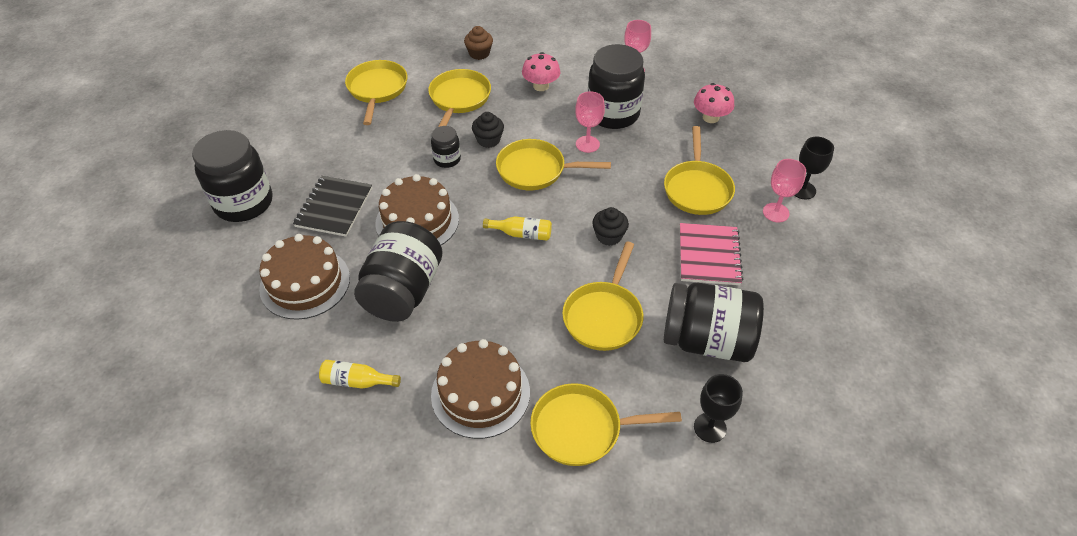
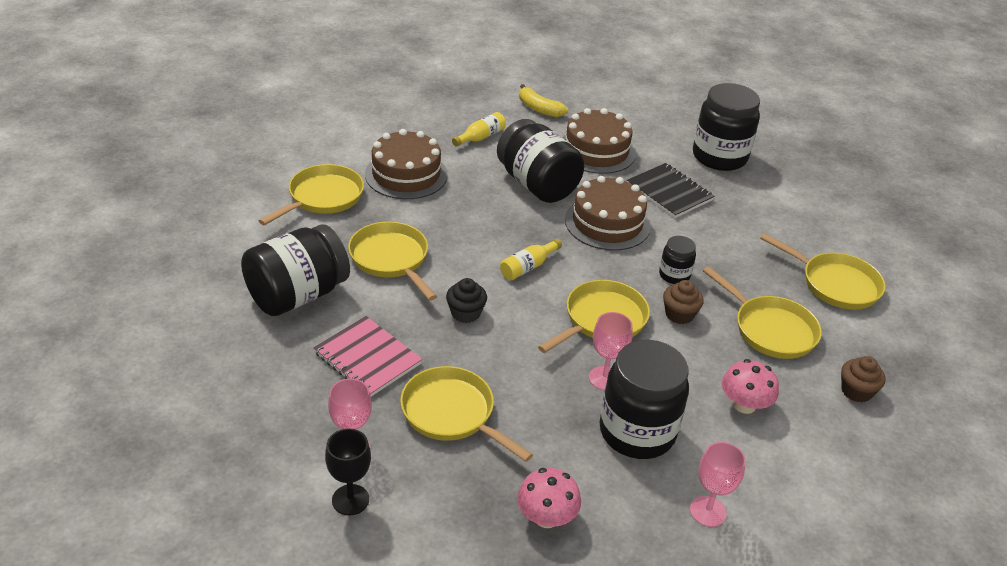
camera: 125 degrees right, 10 degrees down
(254, 370) = (539, 109): none -> yellow banana
(488, 140) = (679, 314): black cupcake -> brown cupcake
(710, 427) = (240, 248): black goblet -> none

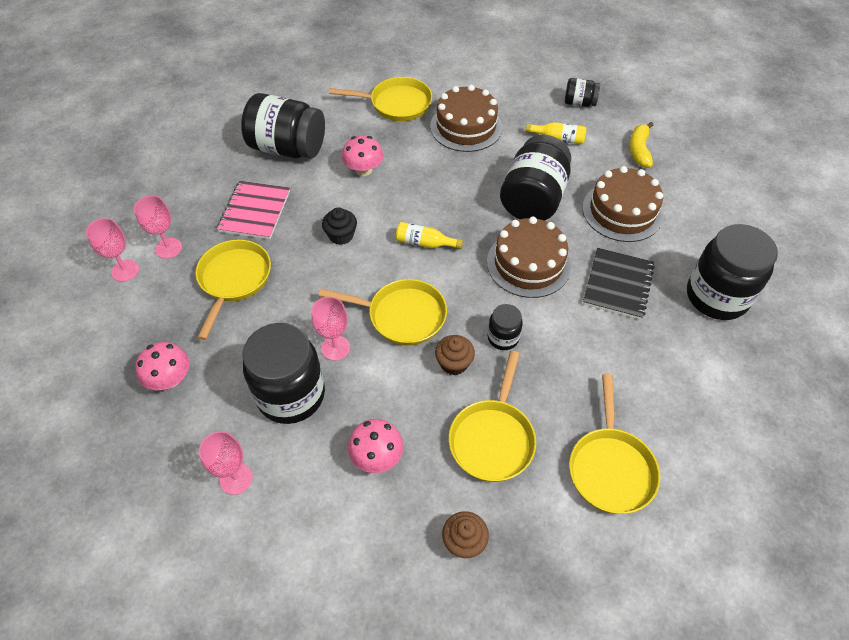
camera: 60 degrees right, 15 degrees up
(350, 500) = (125, 270): black goblet -> pink goblet
(391, 259) = (363, 170): yellow pan -> pink mushroom
(450, 105) = (579, 103): none -> black jar

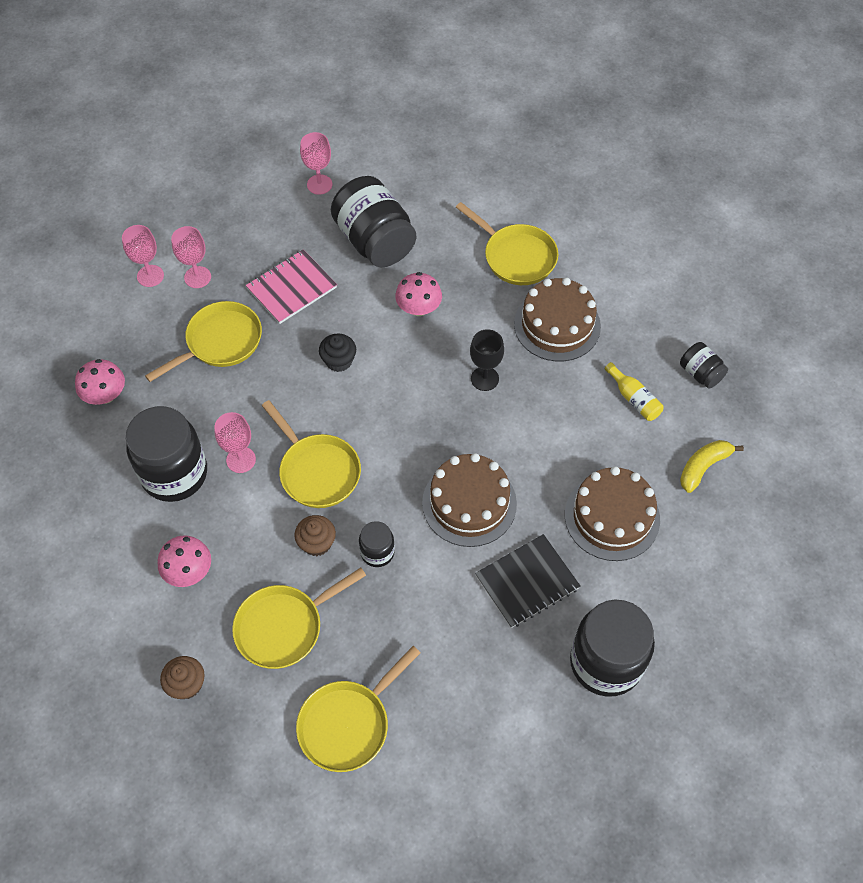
camera: 40 degrees right, 5 degrees up
(236, 479) = (82, 509): pink goblet -> pink goblet (319, 184)
(424, 243) = (400, 418): yellow bottle -> none
(455, 184) = (484, 378): none -> black goblet
(533, 199) = (540, 444): black jar -> none

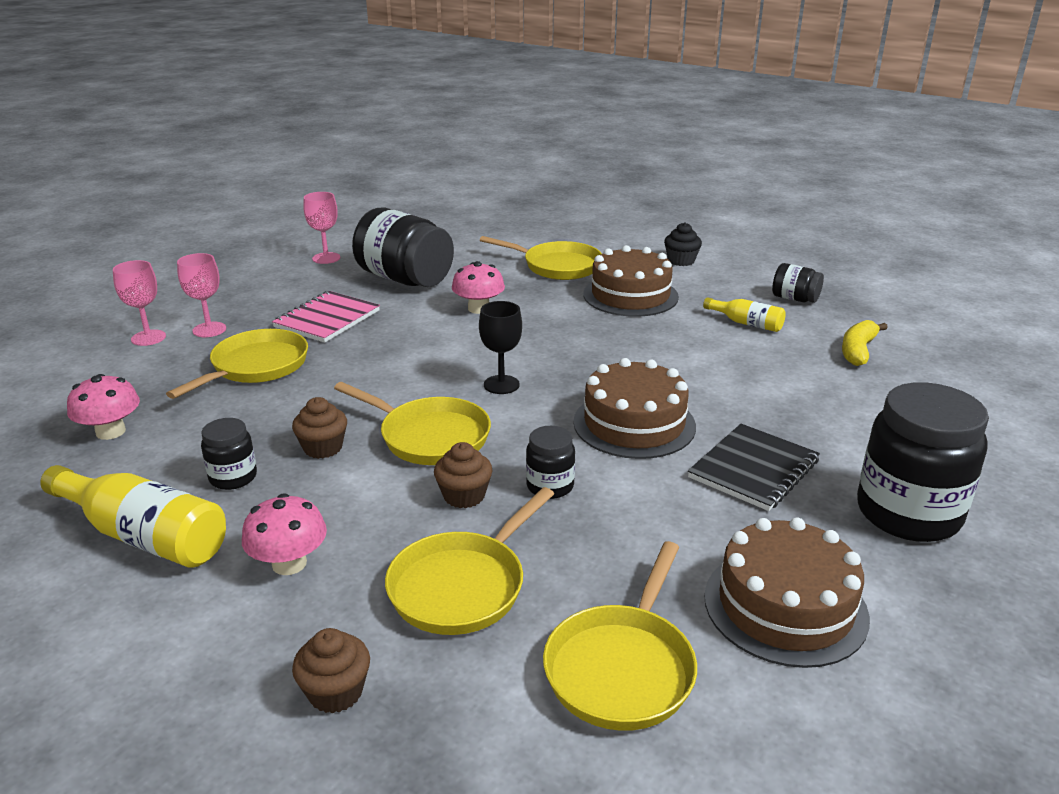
camera: 20 degrees left, 30 degrees down
(109, 516) = (144, 536): none -> yellow bottle
(174, 474) = (233, 477): black jar -> black jar, size x0.49
(241, 460) = (323, 448): pink goblet -> brown cupcake
(339, 361) = (409, 355): black cupcake -> black cupcake (681, 261)
(484, 378) = (583, 338): black goblet -> black goblet (501, 385)
(612, 517) = (801, 401): brown cake -> brown cake (785, 606)

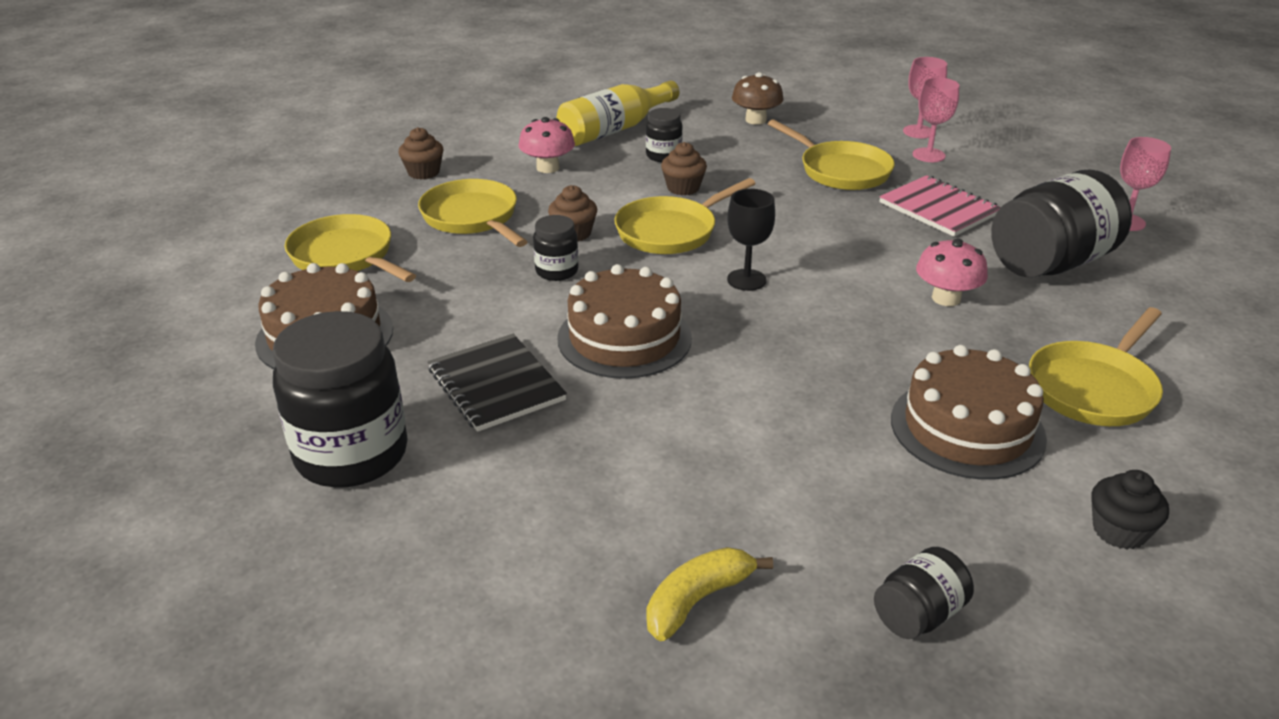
camera: 110 degrees right, 5 degrees up
(111, 432) = (756, 120): pink mushroom -> brown mushroom
(747, 323) = (835, 513): yellow bottle -> none
(858, 351) = (698, 600): yellow banana -> yellow banana turned 90 degrees counterclockwise

